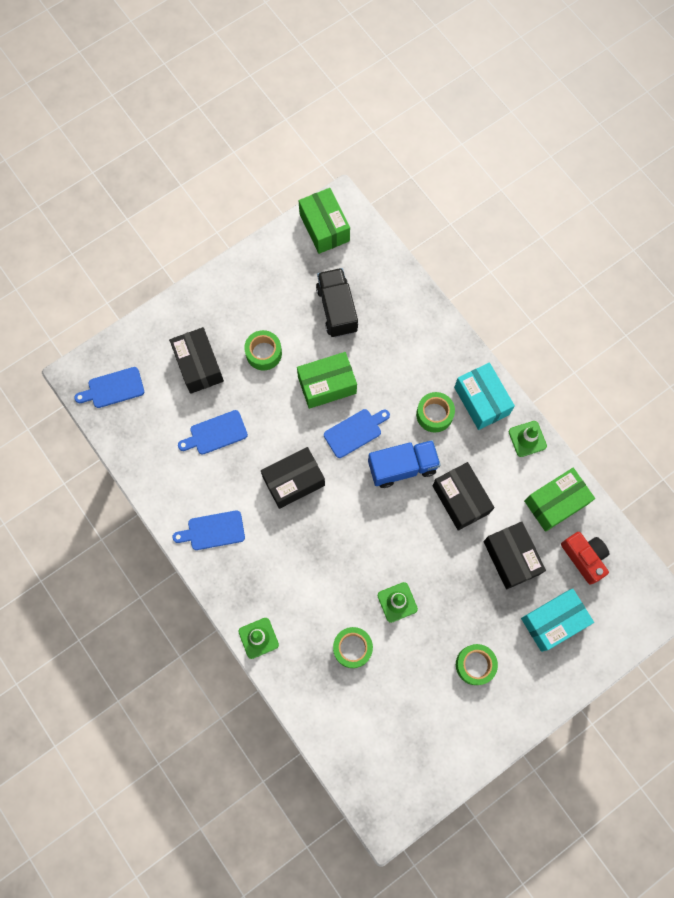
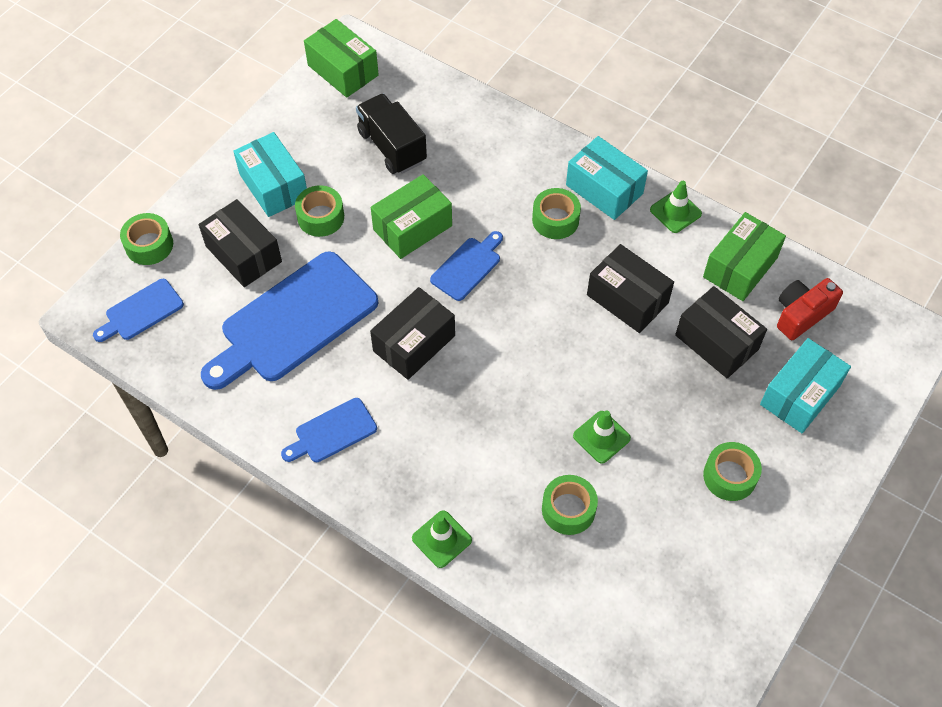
camera: 20 degrees left, 15 degrees down
(135, 335) = (149, 245): none -> green tape
(215, 433) = (293, 321): blue cutting board -> blue cutting board, size x2.05
(239, 314) = (273, 186): none -> turquoise box
(402, 467) = (542, 286): blue truck -> none
(584, 557) = (801, 314): red camera -> red camera turned 75 degrees counterclockwise

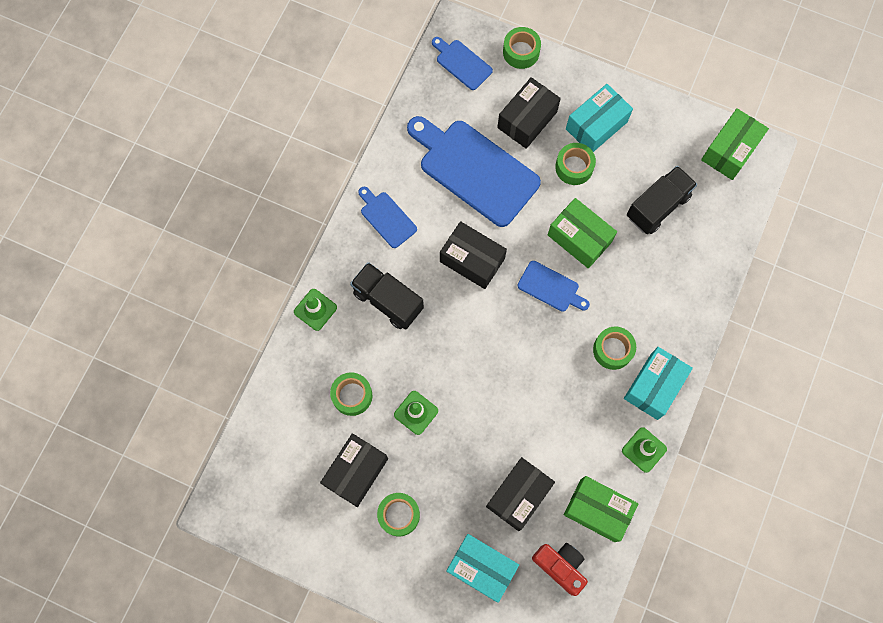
camera: 80 degrees right, 15 degrees up
(447, 447) = (388, 301): none -> black truck
(627, 299) = (546, 418): black box -> black box (356, 472)

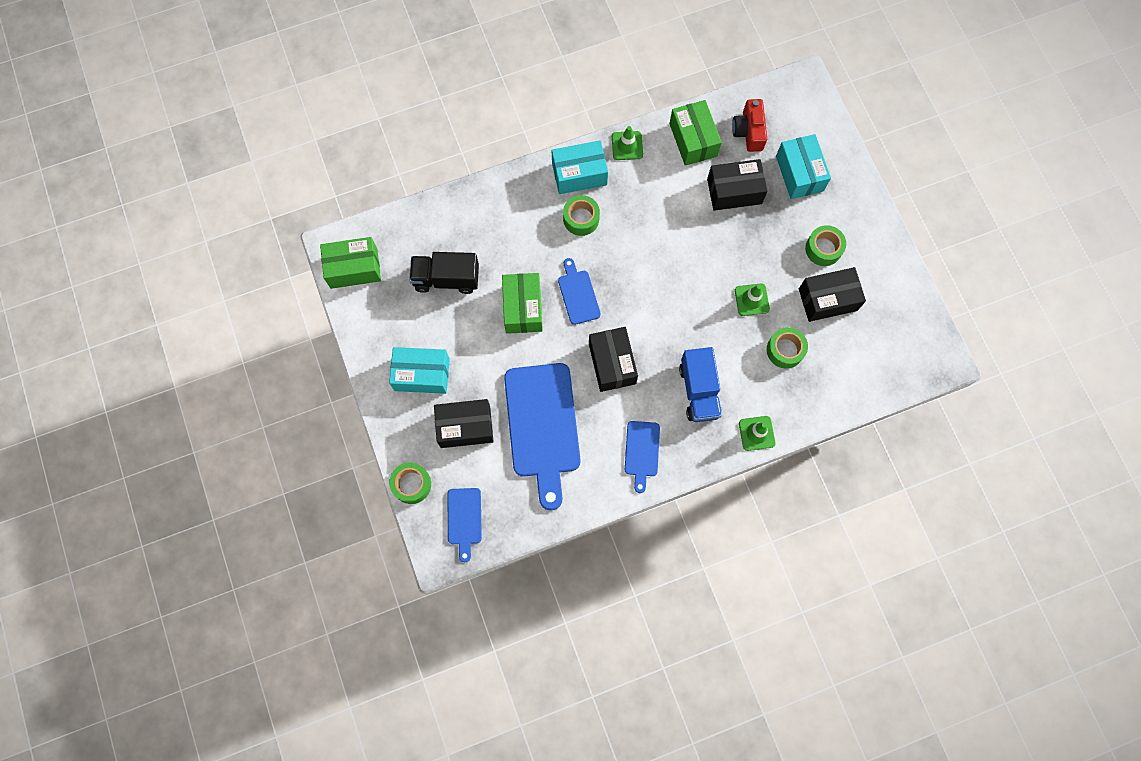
camera: 135 degrees left, 0 degrees up
(388, 301) = (699, 391): black truck -> blue truck
(574, 167) = (471, 360): green tape -> none

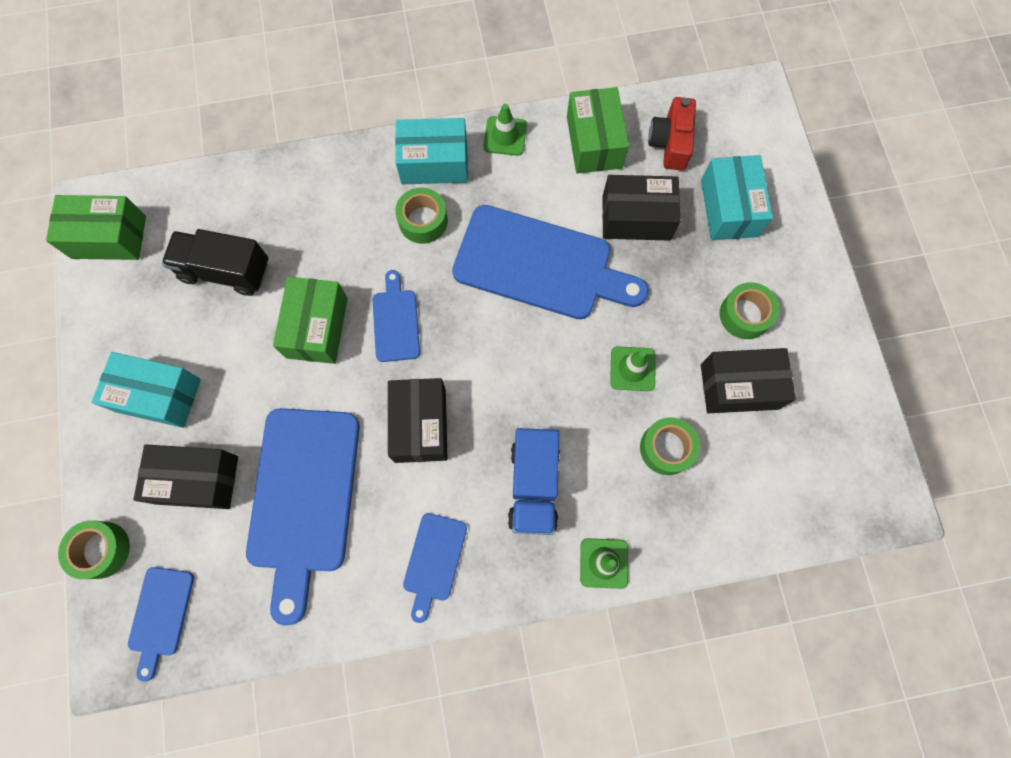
camera: 10 degrees right, 0 degrees up
(672, 237) = (540, 265): none -> blue cutting board

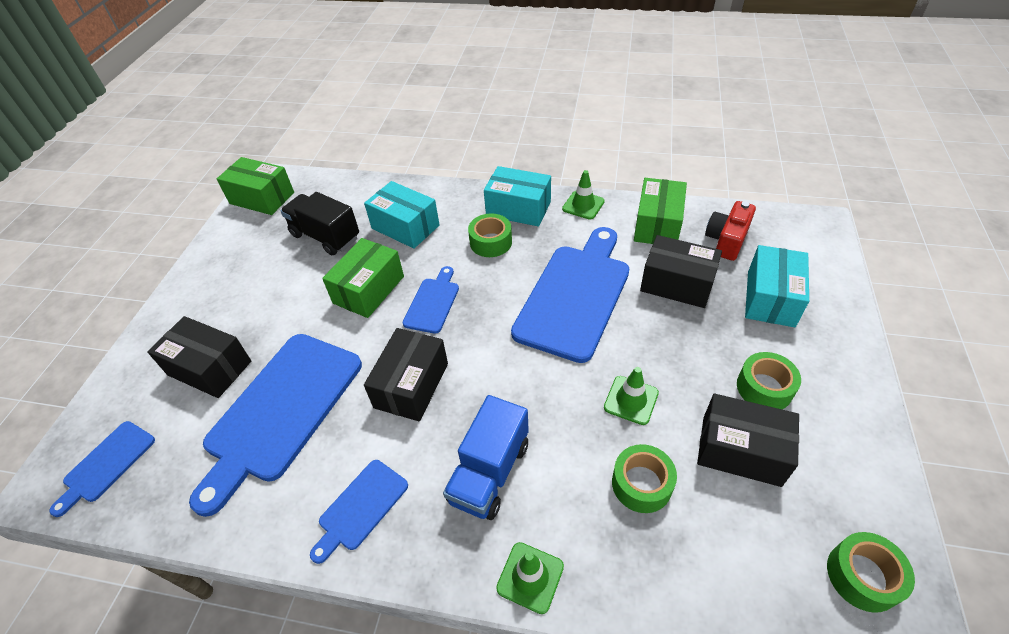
camera: 25 degrees right, 25 degrees down
(101, 550) = (104, 395): green tape -> green tape (862, 576)
(158, 395) = (224, 301): turquoise box -> turquoise box (405, 227)
(540, 265) = (575, 296): blue cutting board -> blue cutting board turned 105 degrees counterclockwise

